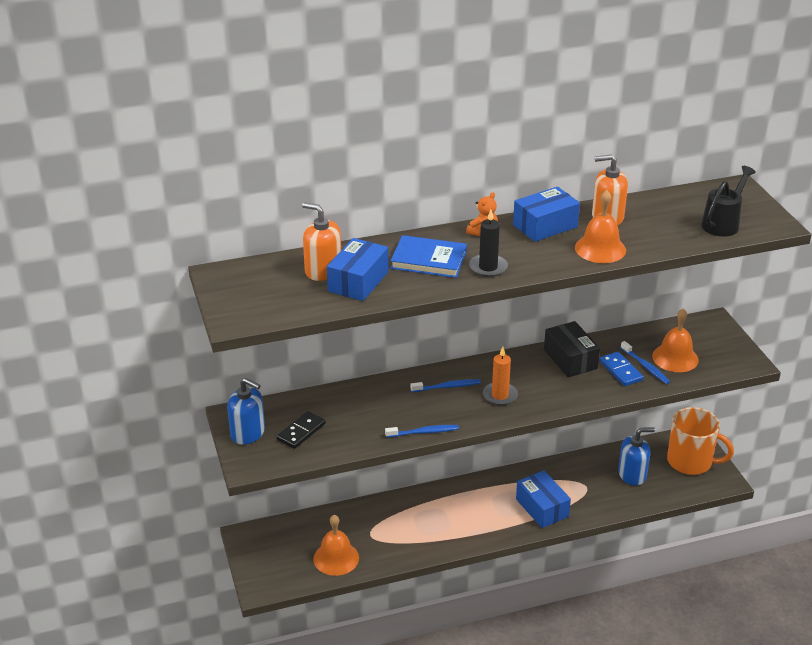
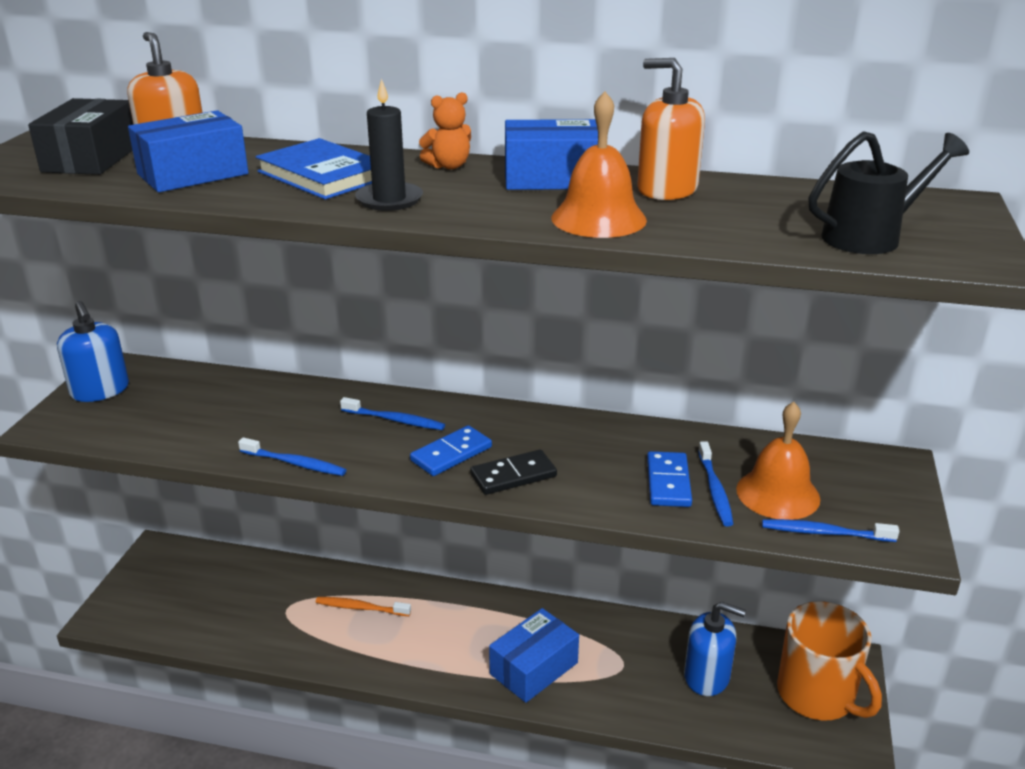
camera: 30 degrees right, 5 degrees down
(301, 432) = (156, 410): black domino -> black domino (513, 475)
(336, 558) = (219, 619): orange bell -> none
(414, 516) = (360, 608): none -> orange toothbrush
(500, 395) = (451, 454): orange candle -> blue domino
(542, 508) = (533, 668): blue box -> blue box turned 45 degrees clockwise
(570, 359) = (606, 442): black box -> black box (91, 159)
(711, 371) = (824, 533): none -> blue toothbrush

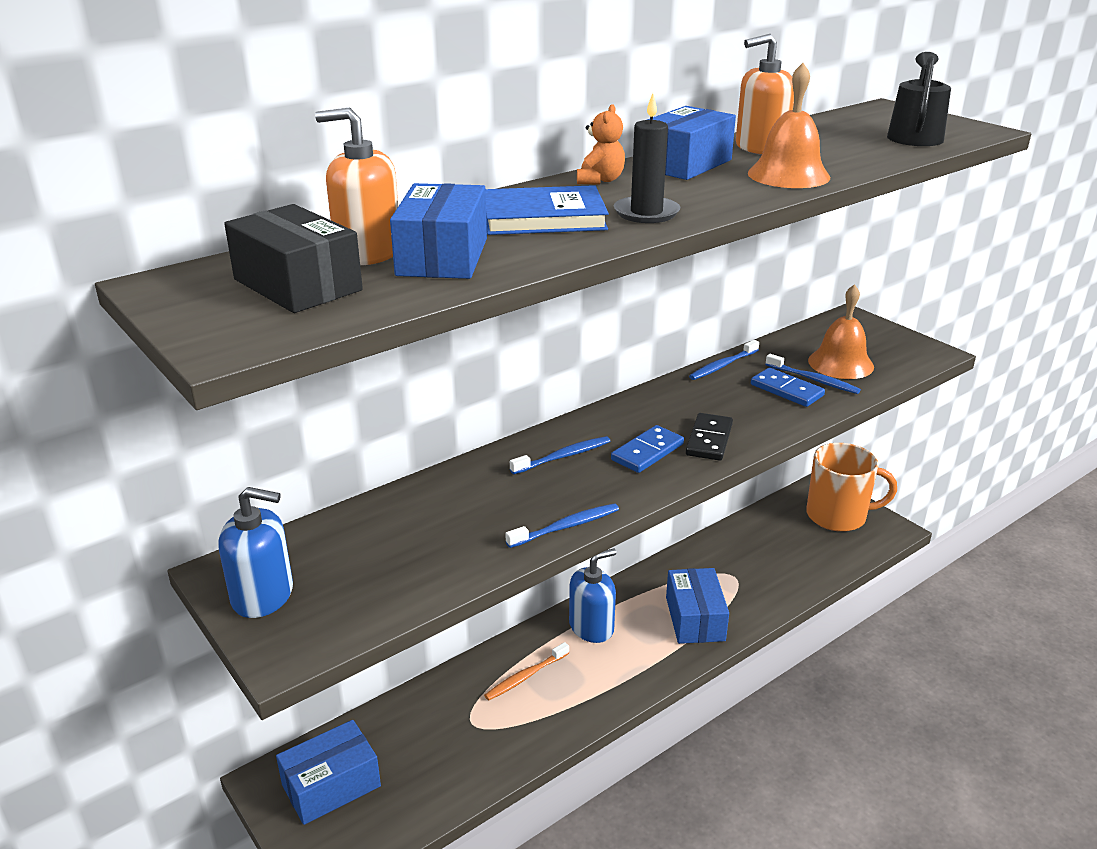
camera: 50 degrees left, 0 degrees up
(173, 578) = (331, 785): none -> blue box
(451, 454) = (647, 452): blue domino -> blue domino turned 45 degrees clockwise
(707, 676) = (780, 547): blue soap dispenser -> blue soap dispenser (591, 627)
(824, 533) = (896, 369): blue toothbrush -> blue toothbrush (722, 365)

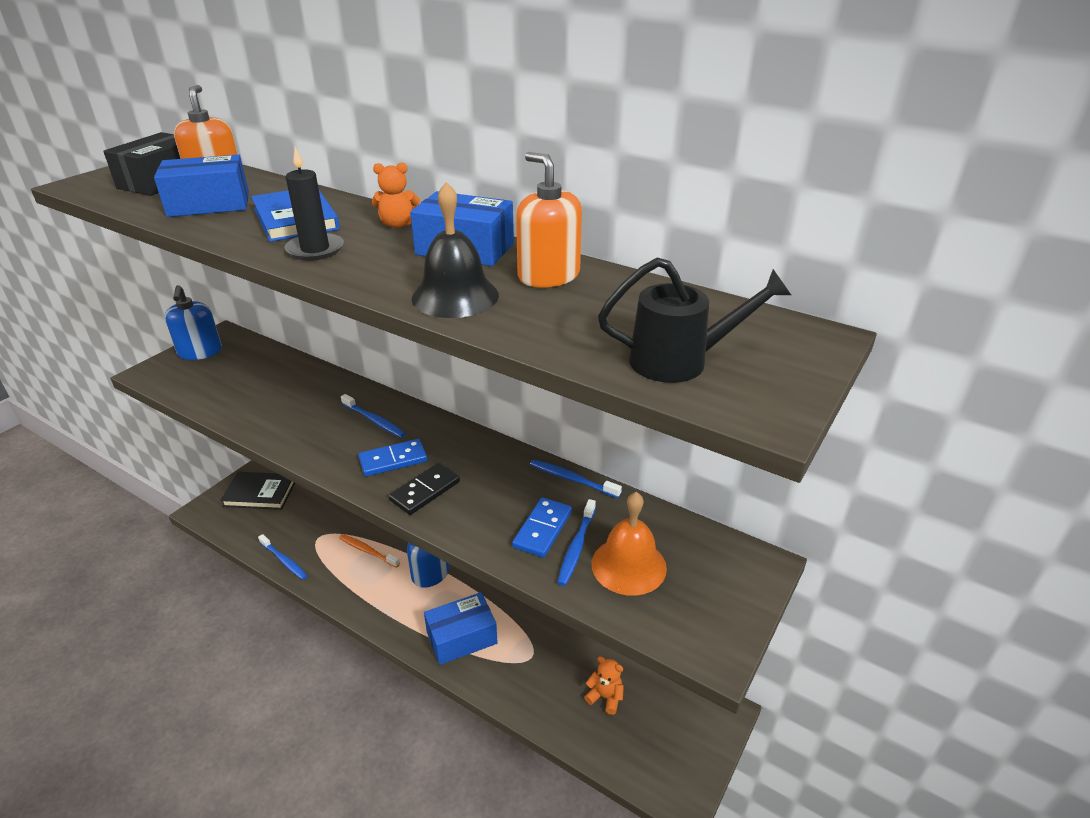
camera: 70 degrees right, 5 degrees up
(331, 785) = (260, 493): blue box -> black book
(566, 527) = (279, 441): blue toothbrush -> blue toothbrush (284, 561)
(647, 452) = (393, 460): blue domino -> blue domino turned 45 degrees counterclockwise
(709, 440) = (425, 491): black domino -> black domino turned 45 degrees counterclockwise
(788, 175) = (455, 296): orange bell -> black bell
(792, 543) = (605, 697): none -> orange teddy bear
(838, 516) = (676, 735): orange mug -> none

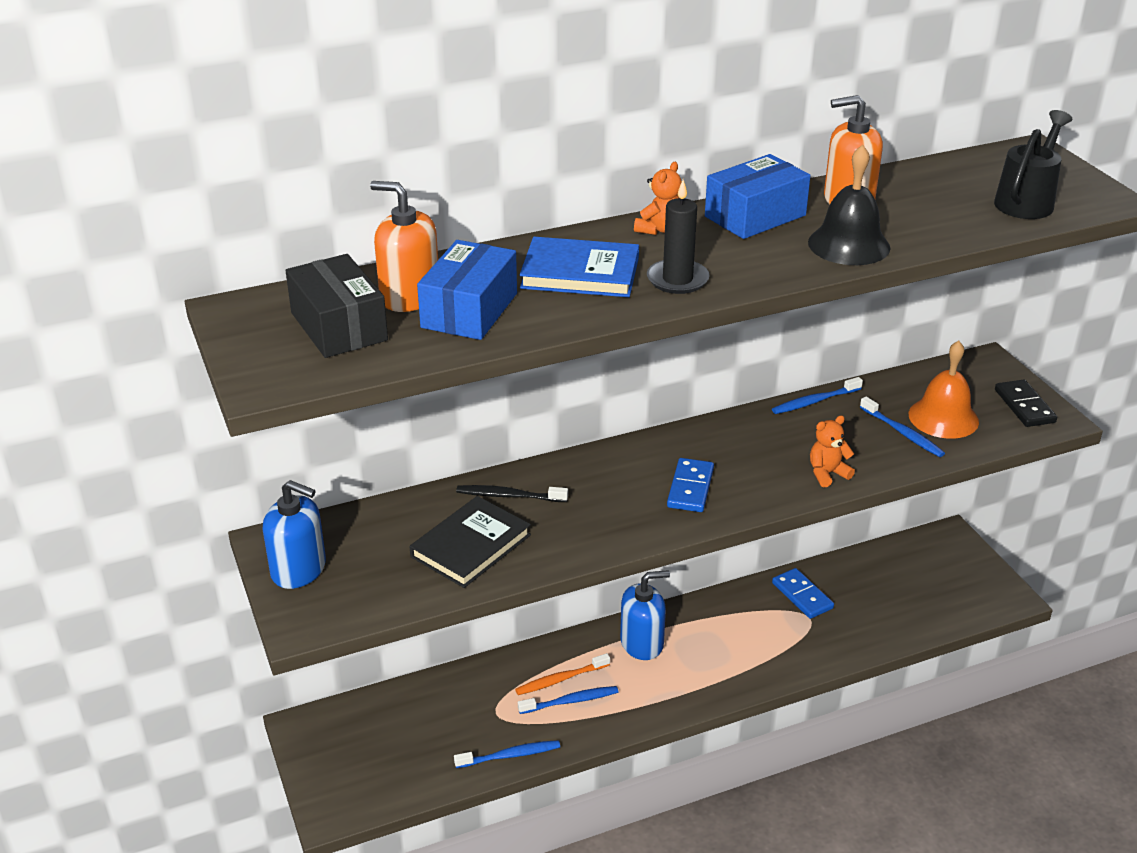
camera: 55 degrees left, 0 degrees up
(260, 493) = (355, 743): black book -> black book (471, 546)
(324, 390) = (509, 496): none -> black toothbrush
(374, 421) = (607, 479): blue toothbrush -> blue toothbrush (571, 701)
(425, 491) = (758, 484): black domino -> black domino (1024, 406)
(462, 638) = (749, 654): blue box -> none
(542, 529) = (867, 441): blue domino -> blue domino (802, 595)
(605, 697) = (888, 593): orange teddy bear -> orange teddy bear (827, 473)

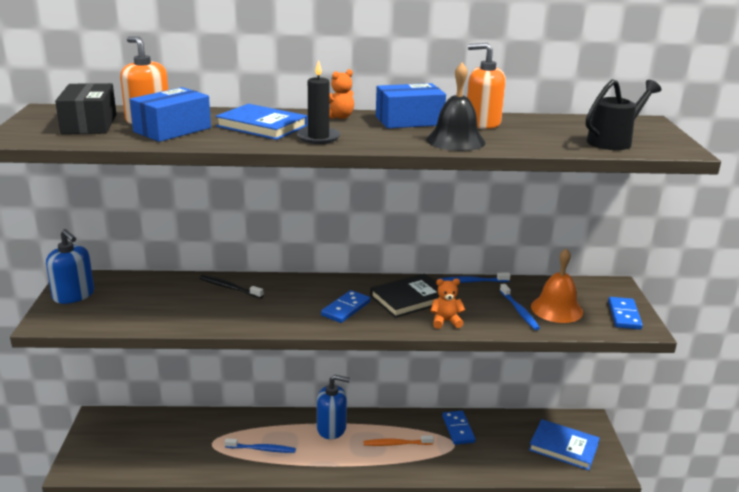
camera: 20 degrees right, 10 degrees down
(471, 546) = (181, 307): black book -> black book (410, 299)
(510, 755) = (201, 470): blue toothbrush -> none
(560, 679) = (265, 435): orange toothbrush -> orange toothbrush (396, 444)
(940, 582) = (563, 447): none -> blue book
(1024, 406) = (624, 315): black domino -> blue domino

